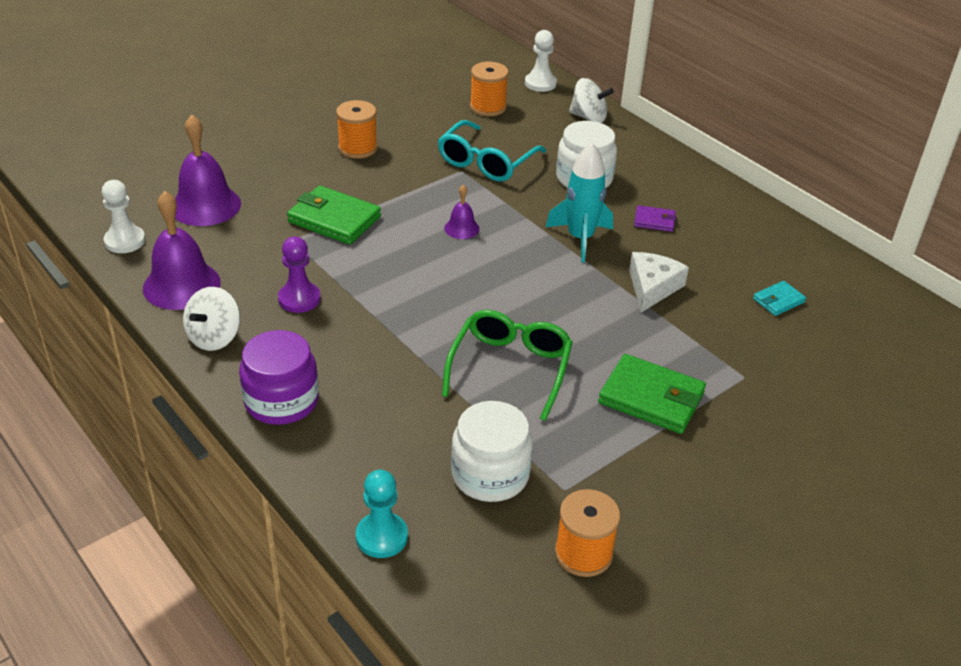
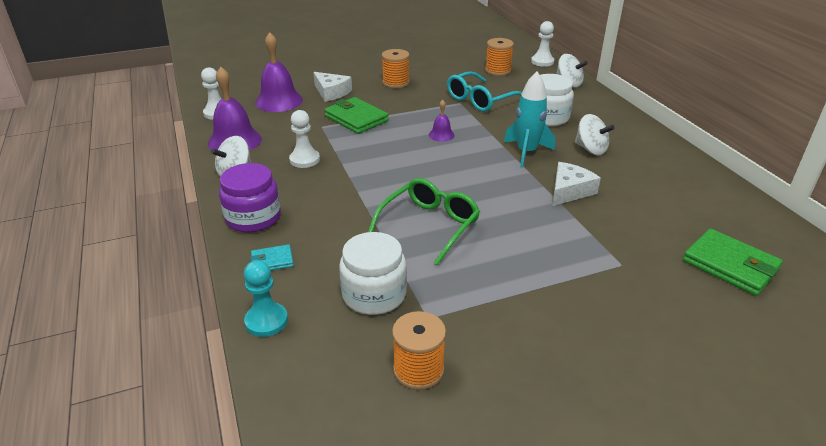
camera: 20 degrees right, 5 degrees down
(274, 179) = (331, 92): none -> white cheese
(299, 299) = (304, 160): purple pawn -> white pawn
(651, 398) = (533, 265): green wallet -> green wallet (730, 265)
(654, 221) = (590, 149): purple wallet -> white spinning top
(778, 300) = (674, 216): turquoise wallet -> turquoise wallet (272, 261)

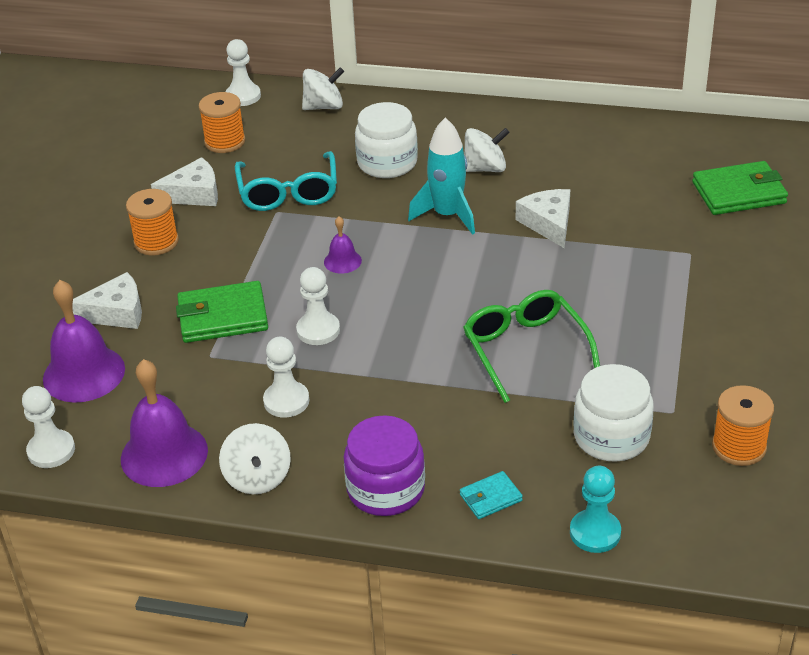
camera: 55 degrees left, 5 degrees up
(272, 261) = (490, 498): turquoise wallet -> turquoise wallet turned 45 degrees clockwise
(373, 148) = (318, 330): none -> white pawn
(445, 78) = (194, 194): none -> white cheese

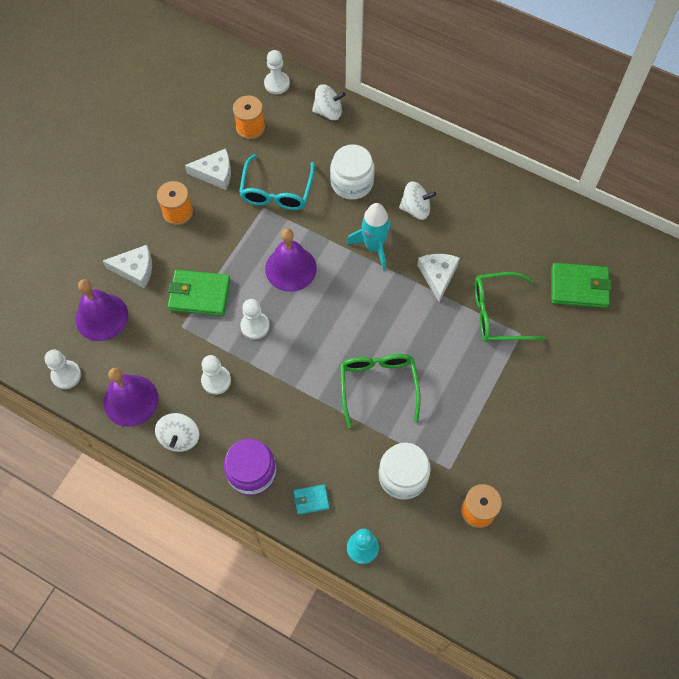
camera: 15 degrees right, 25 degrees up
(342, 261) = (290, 268): purple bell -> purple bell, size x1.99
(649, 240) = (498, 313): none -> green glasses

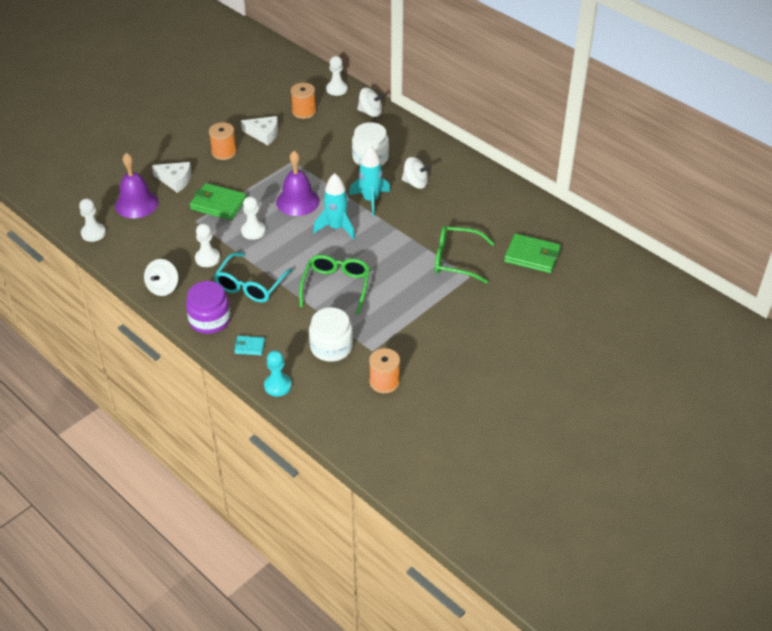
camera: 15 degrees right, 20 degrees down
(131, 400) = (135, 257): purple bell -> none
(276, 191) = (307, 153): turquoise glasses -> turquoise glasses (250, 285)
(349, 297) = (336, 227): none -> turquoise rocket
(438, 275) = (415, 227): white cheese -> none

